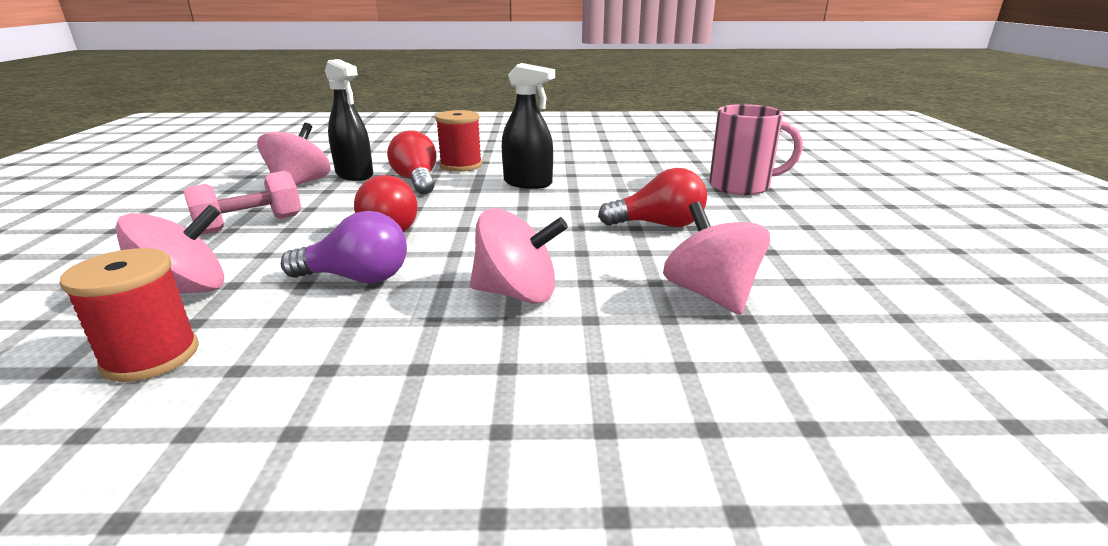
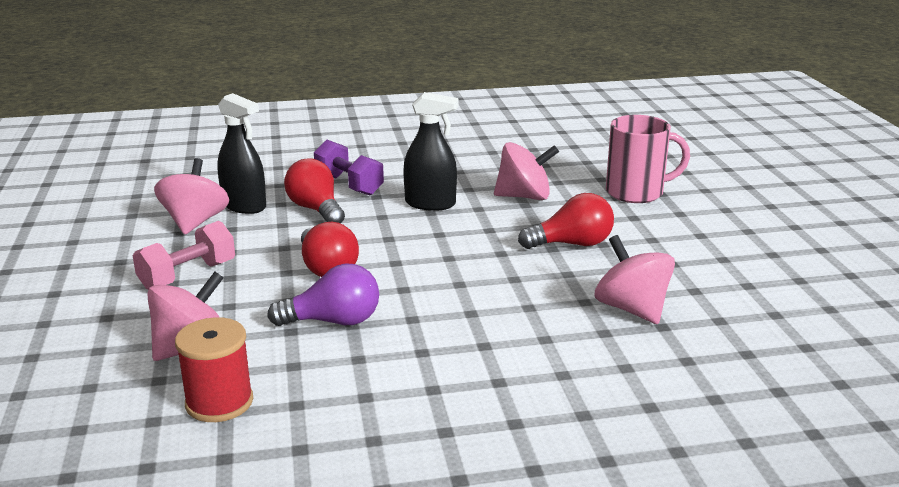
camera: 10 degrees left, 0 degrees up
(461, 165) = (349, 185): red spool -> purple dumbbell
(517, 294) = (478, 323): pink spinning top -> pink spinning top (524, 196)

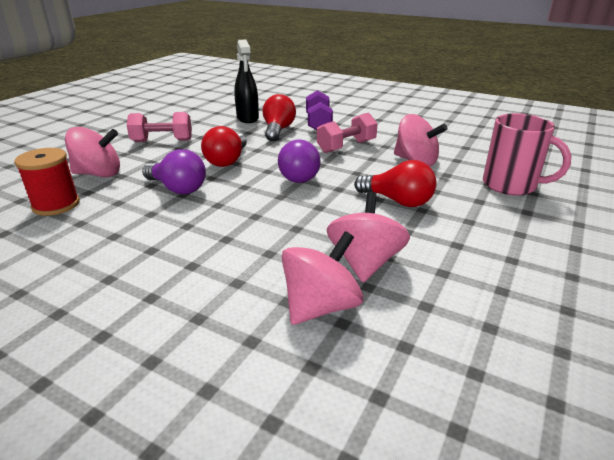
camera: 40 degrees right, 5 degrees up
(195, 222) = (212, 119): pink spinning top -> pink spinning top (320, 306)
(430, 204) = (346, 147): black spray bottle -> pink dumbbell
(442, 253) = (302, 176): none -> purple light bulb

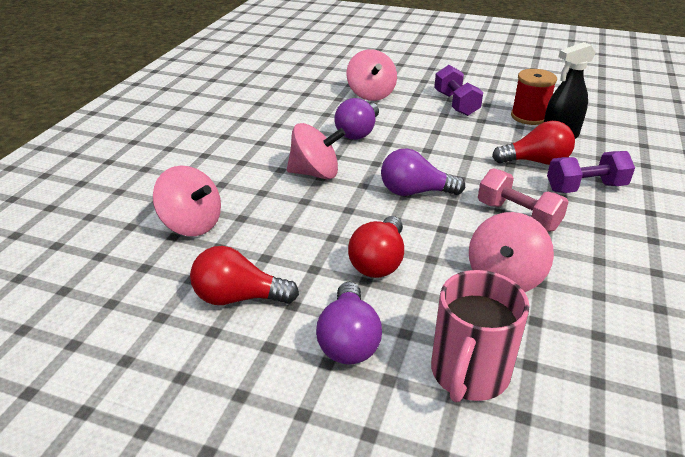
camera: 80 degrees right, 5 degrees up
(56, 205) = (314, 93): red spool -> red spool (529, 116)
(162, 141) = (456, 104): pink dumbbell -> purple dumbbell
(227, 160) = (429, 144): red light bulb -> red light bulb (238, 297)
(365, 262) = (253, 243): pink spinning top -> pink spinning top (315, 173)
(493, 222) = (348, 340): none -> purple light bulb

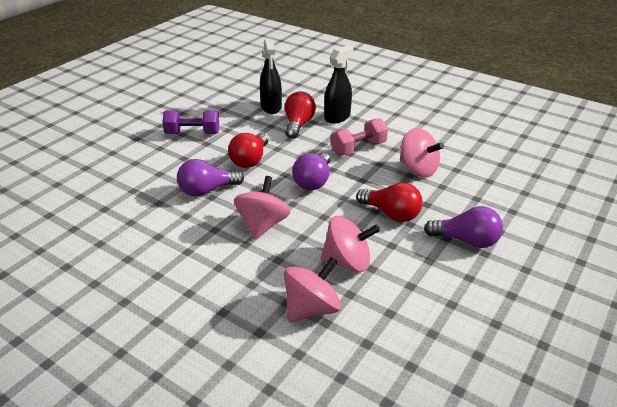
camera: 75 degrees left, 0 degrees up
(238, 297) = (417, 287): red light bulb -> red light bulb (250, 160)
(358, 132) = (207, 190): purple light bulb -> purple light bulb turned 120 degrees clockwise
(371, 94) = (140, 170): pink spinning top -> pink spinning top (348, 262)
(469, 373) = (495, 202): pink mug -> none
(529, 116) = (236, 110): red spool -> none
(585, 188) = (337, 117): purple dumbbell -> black spray bottle

